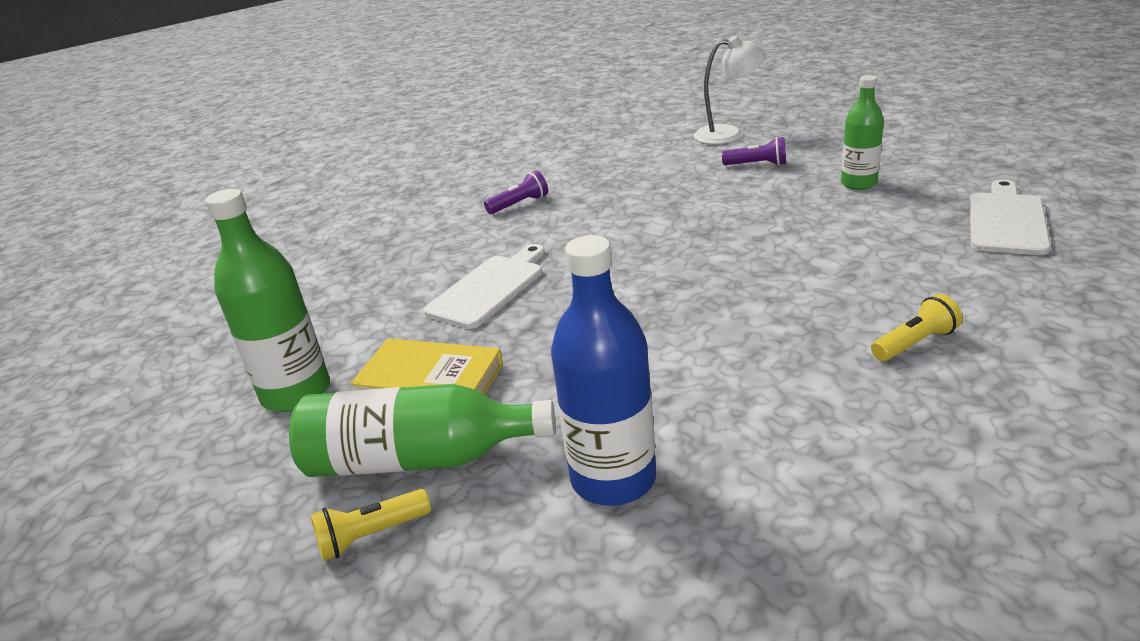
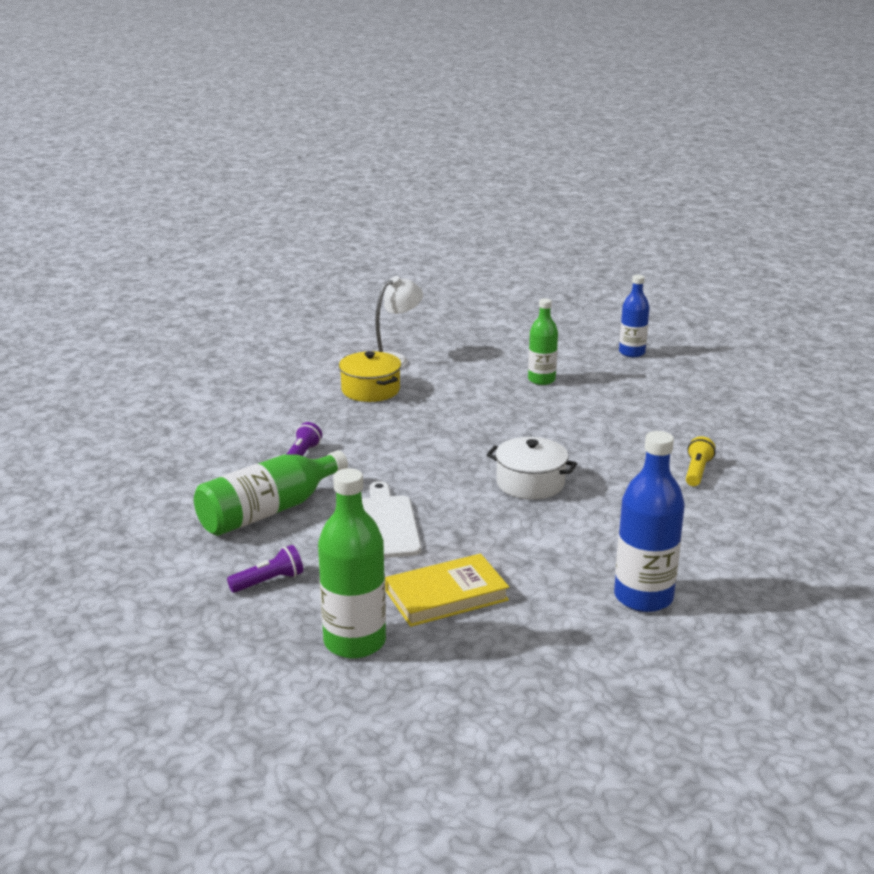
camera: 45 degrees left, 5 degrees down
(371, 535) = (555, 684): yellow flashlight -> none
(418, 459) = (516, 637): green bottle -> green bottle (268, 511)
(666, 158) = (370, 390): none -> yellow pot
(684, 292) = (530, 483): none -> white pot
(757, 165) = (451, 380): purple flashlight -> purple flashlight (269, 581)
(1006, 221) = (657, 386): white cutting board -> none
(1023, 175) = (632, 353): none -> blue bottle

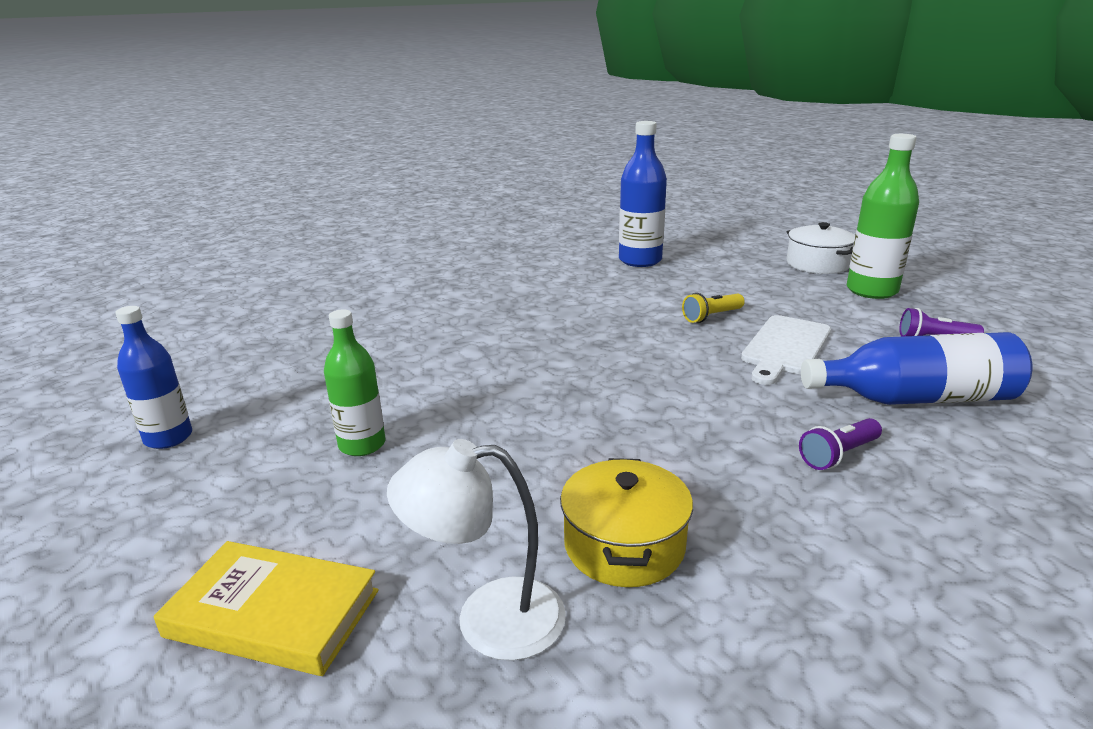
camera: 140 degrees left, 0 degrees up
(268, 511) = (916, 398): green bottle -> blue bottle
(446, 595) = (777, 293): yellow book -> yellow book (273, 613)
(530, 483) = (601, 336): white pot -> white pot (817, 264)
(697, 471) = (451, 301): yellow flashlight -> yellow flashlight (711, 316)

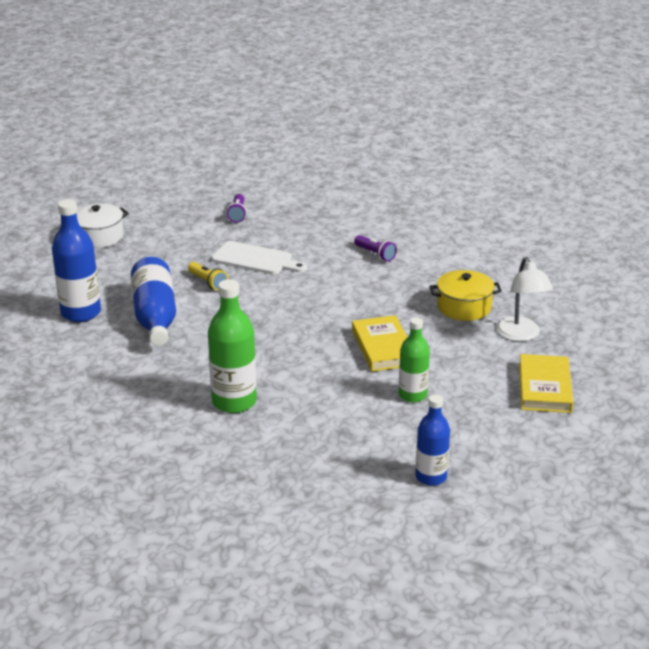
camera: 100 degrees left, 5 degrees up
(506, 432) = (383, 347): none -> yellow book
(871, 291) = (157, 223): green bottle -> green bottle (234, 402)
(916, 398) = (313, 229): blue bottle -> blue bottle (155, 316)

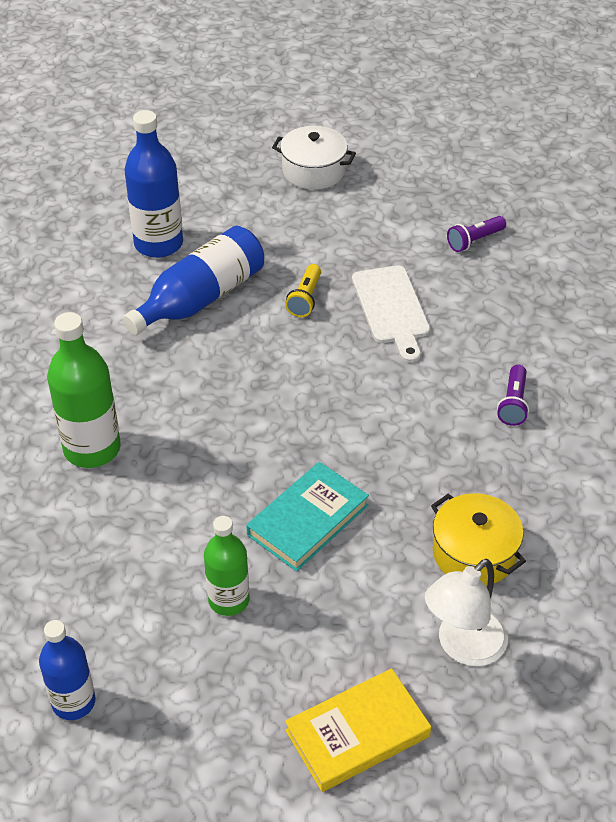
camera: 55 degrees right, 15 degrees up
(383, 347) = (308, 520): yellow book -> turquoise book

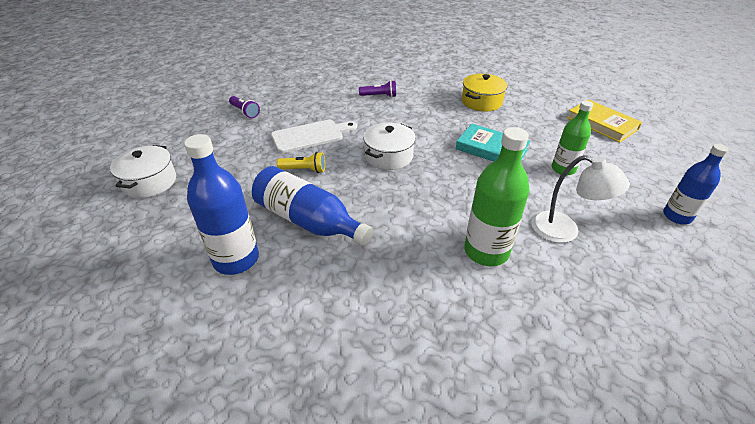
camera: 100 degrees left, 5 degrees down
(317, 388) = (389, 156): none -> white pot
(463, 647) = (535, 102): white lamp -> white lamp (564, 231)

